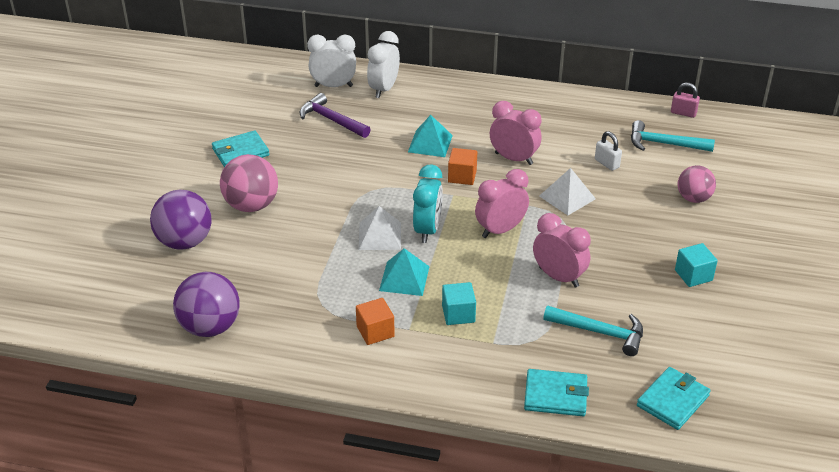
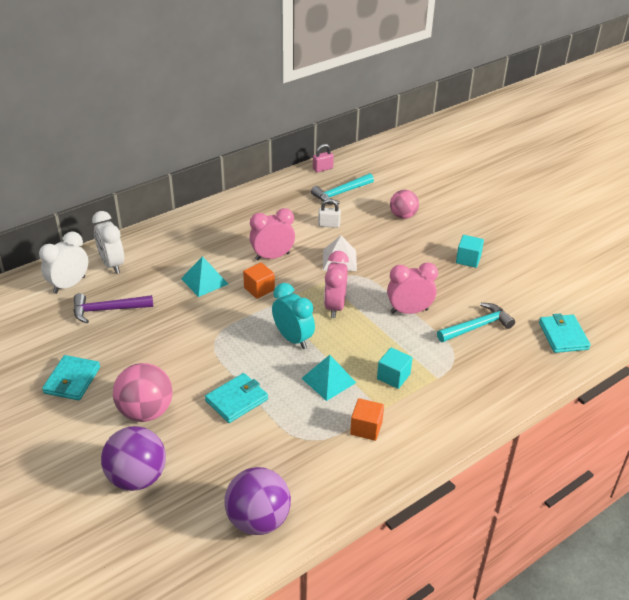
camera: 50 degrees left, 0 degrees up
(379, 236) = (269, 365): white pyramid -> none
(555, 395) = (513, 380): turquoise wallet -> turquoise wallet (236, 400)

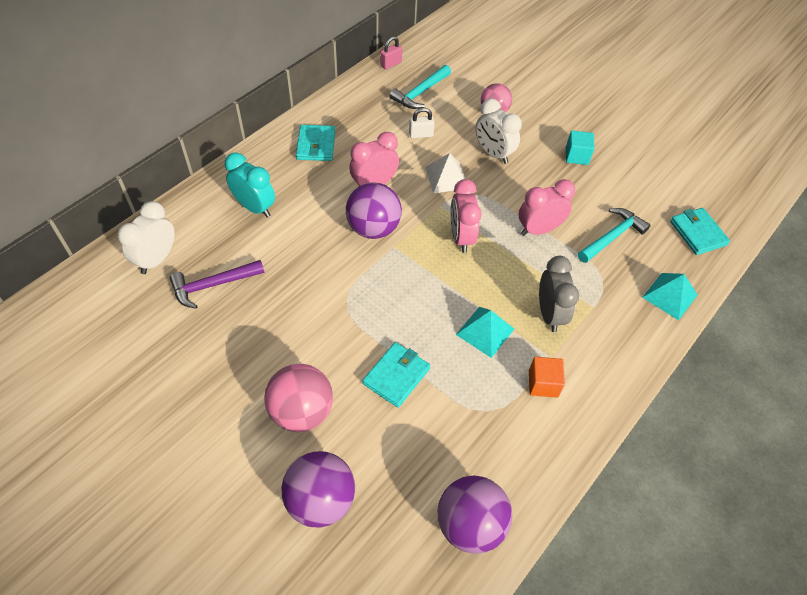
camera: 15 degrees left, 15 degrees up
(72, 380) = (203, 386): turquoise wallet -> turquoise wallet (316, 145)
(112, 264) = (198, 223): white clock -> white clock (493, 154)
(204, 281) = (310, 228): turquoise pyramid -> turquoise pyramid (670, 296)
(259, 289) = (373, 228): orange cube -> purple ball
(293, 339) = (430, 286): turquoise clock -> turquoise clock (255, 207)
(393, 376) = (549, 314): turquoise cube -> grey clock

